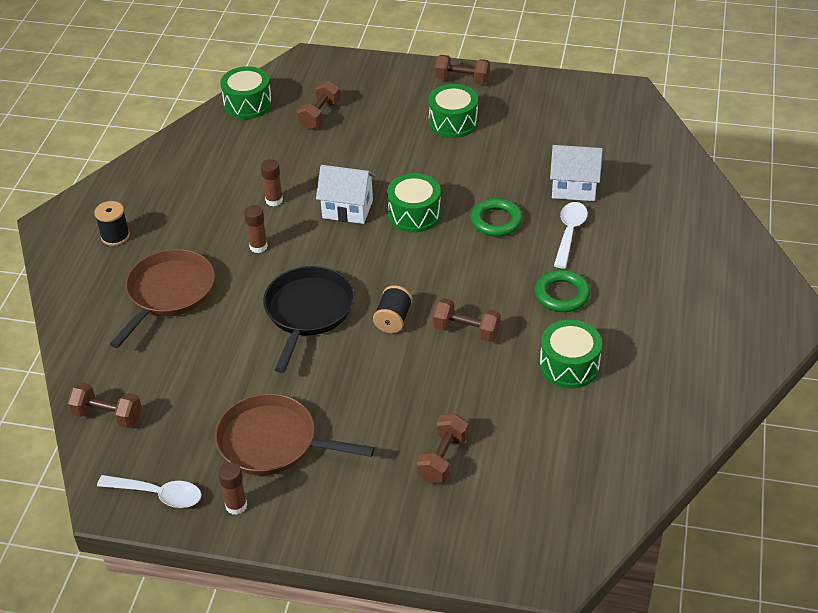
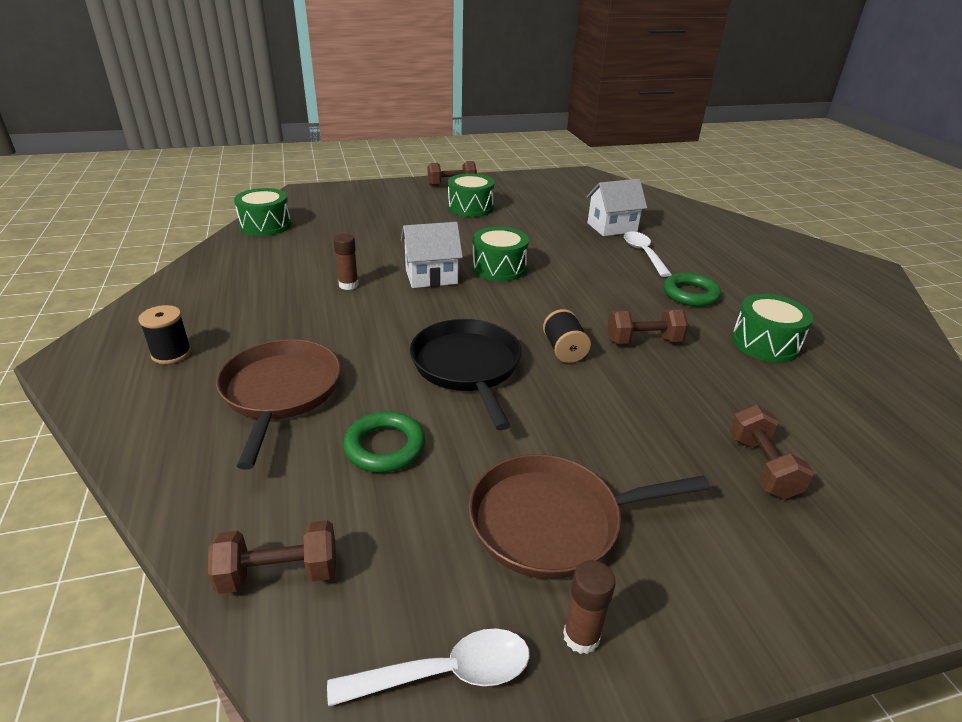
camera: 30 degrees left, 10 degrees down
(258, 246) = (361, 324): brown glue stick -> none
(319, 115) = (345, 221): brown dumbbell -> none
(496, 221) = (575, 258): green ring -> green ring (385, 447)

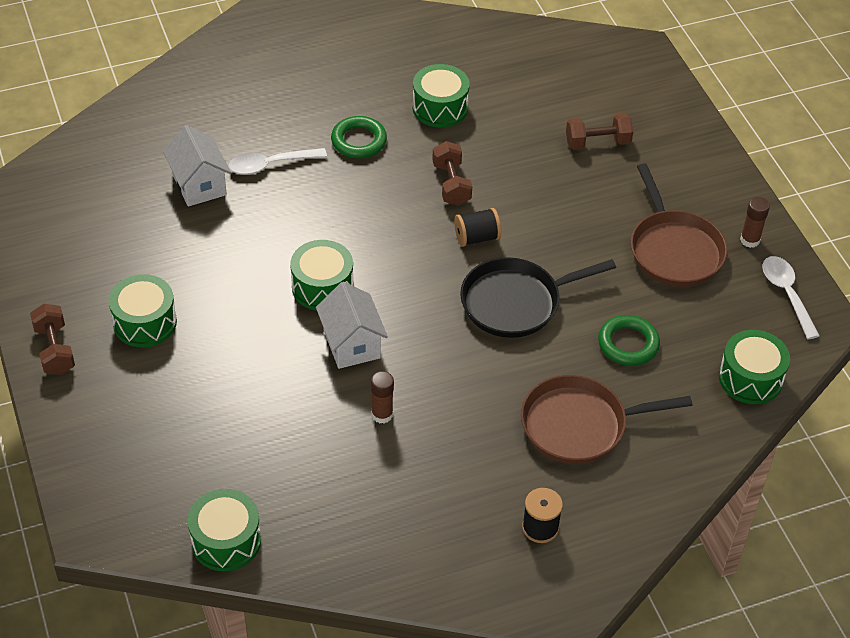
camera: 95 degrees left, 15 degrees up
(279, 573) = (750, 378): brown dumbbell -> green drum

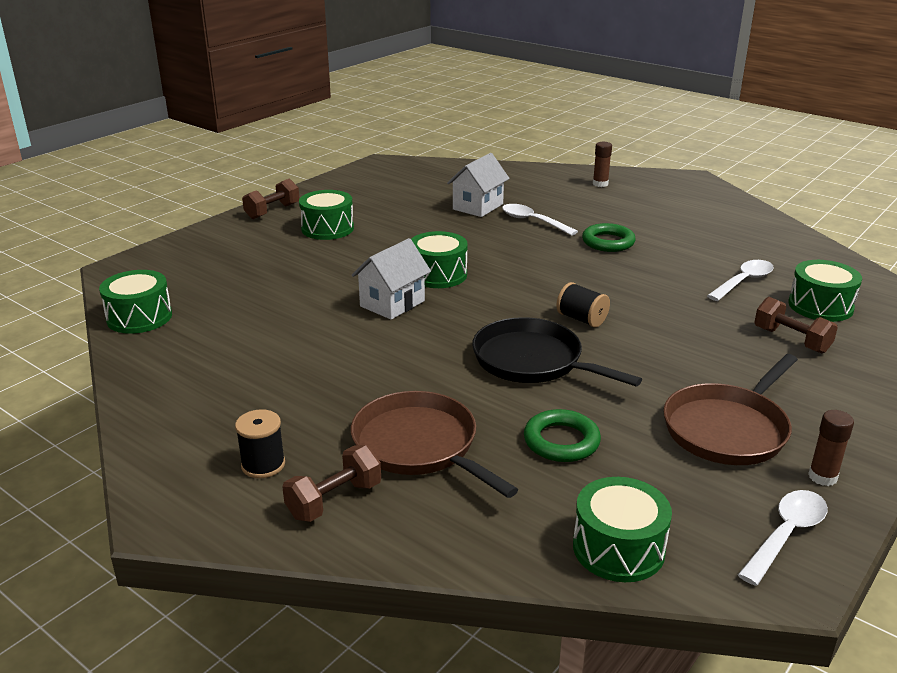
camera: 60 degrees right, 20 degrees down
(382, 414) = (329, 339): brown glue stick -> brown glue stick (600, 184)
(440, 108) = (698, 260): green drum -> green drum (820, 306)
(451, 184) = (624, 290): brown dumbbell -> brown dumbbell (334, 500)
(497, 107) = (743, 281): none -> white spoon

